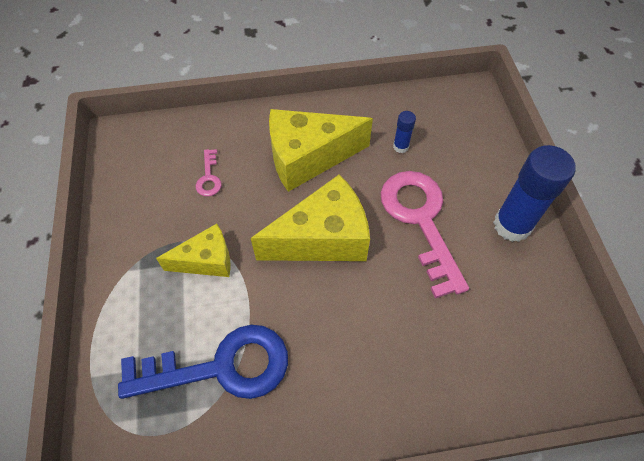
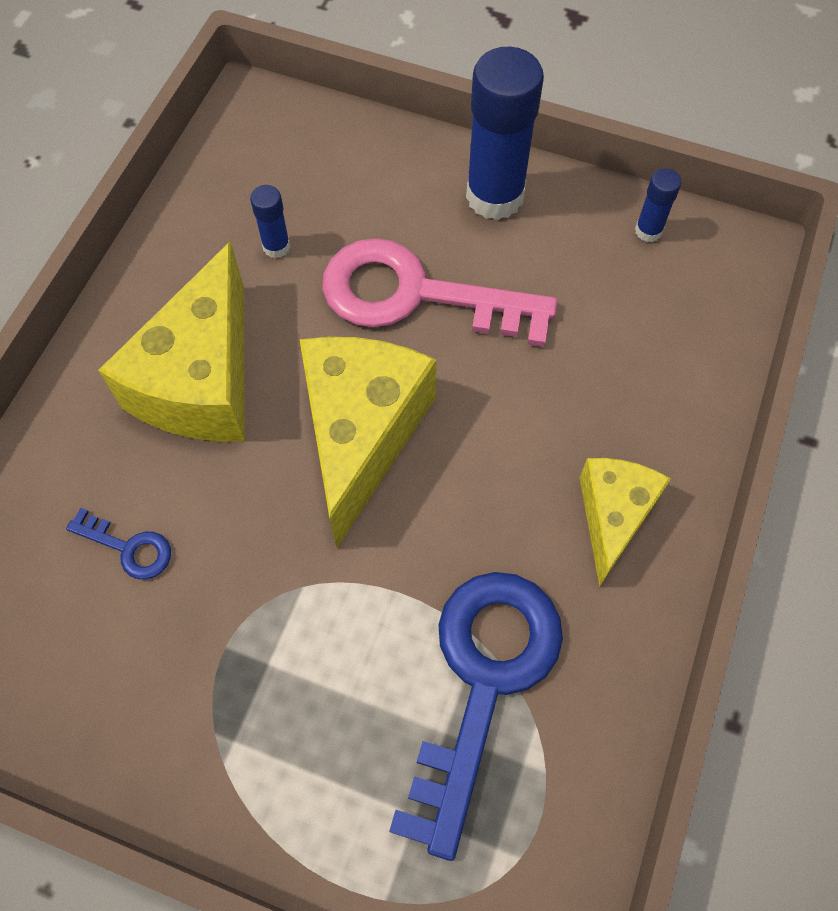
camera: 60 degrees left, 5 degrees up
(206, 260) = (289, 623): yellow cheese -> yellow cheese (613, 516)
(209, 177) = (129, 548): pink key -> blue key
(558, 318) = (648, 231): none -> blue glue stick

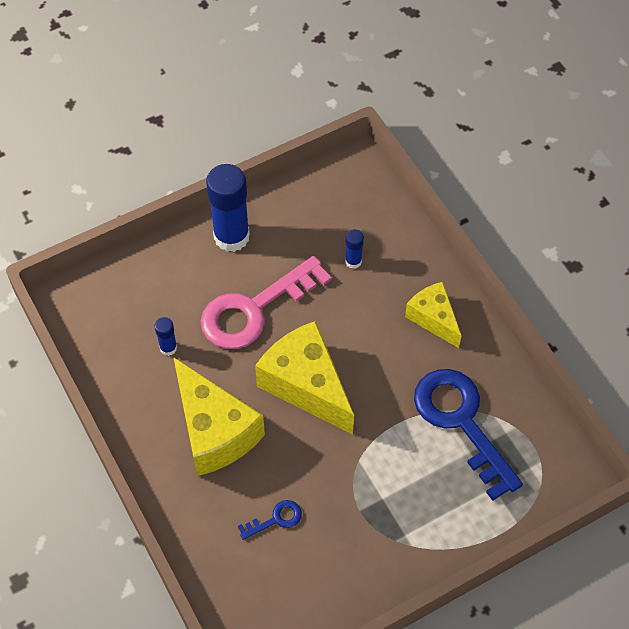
camera: 50 degrees left, 5 degrees down
(648, 231) = (311, 192): blue glue stick -> blue glue stick (353, 261)

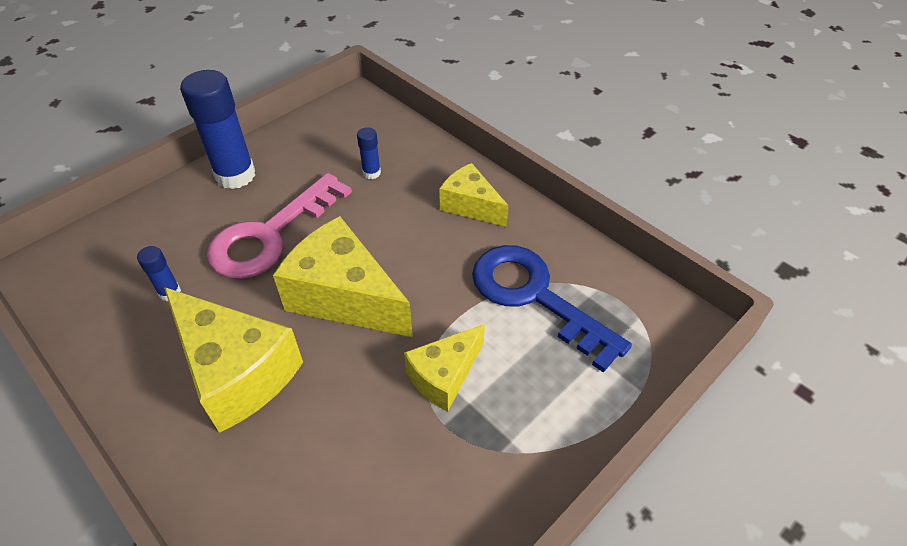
camera: 15 degrees left, 10 degrees down
(276, 519) = (335, 463): blue key -> none
(369, 473) = (444, 376): none -> yellow cheese

